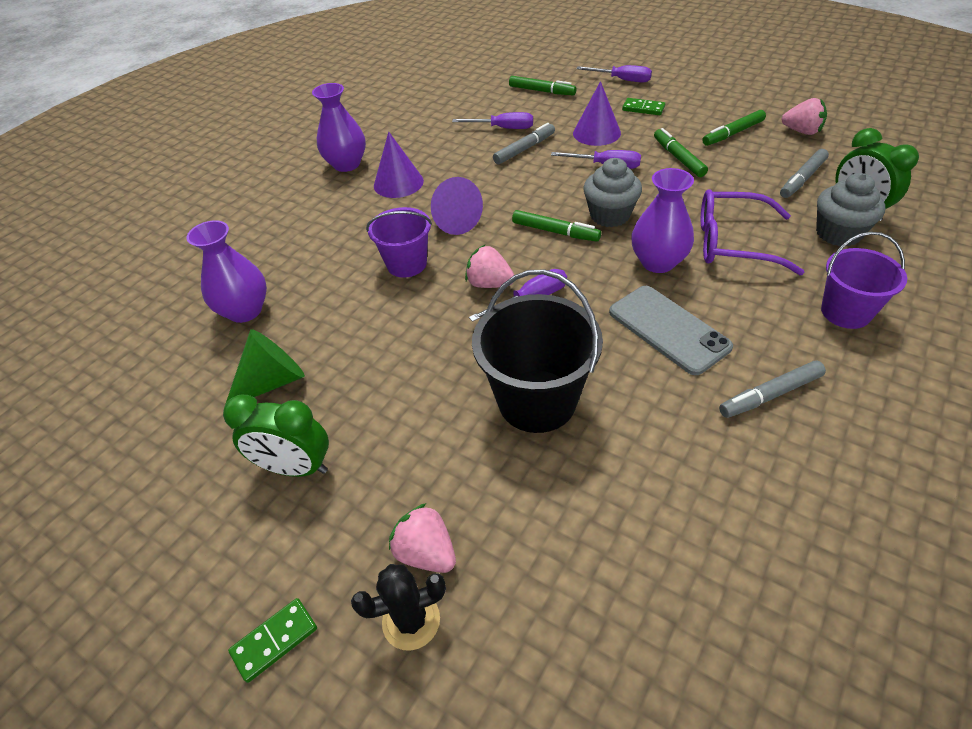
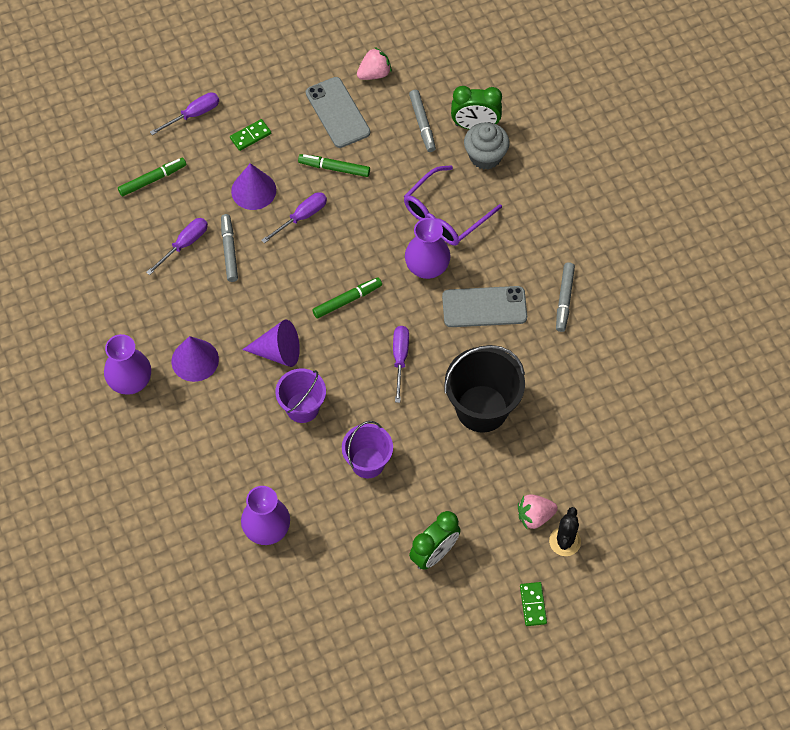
camera: 60 degrees left, 15 degrees up
(272, 382) = (354, 539): green cone -> none
(489, 284) = (366, 371): pink strawberry -> none
(609, 215) = (359, 257): grey cupcake -> none
(733, 133) = (337, 113): green marker -> grey phone
(845, 312) = (543, 214): purple bucket -> purple bucket (368, 462)

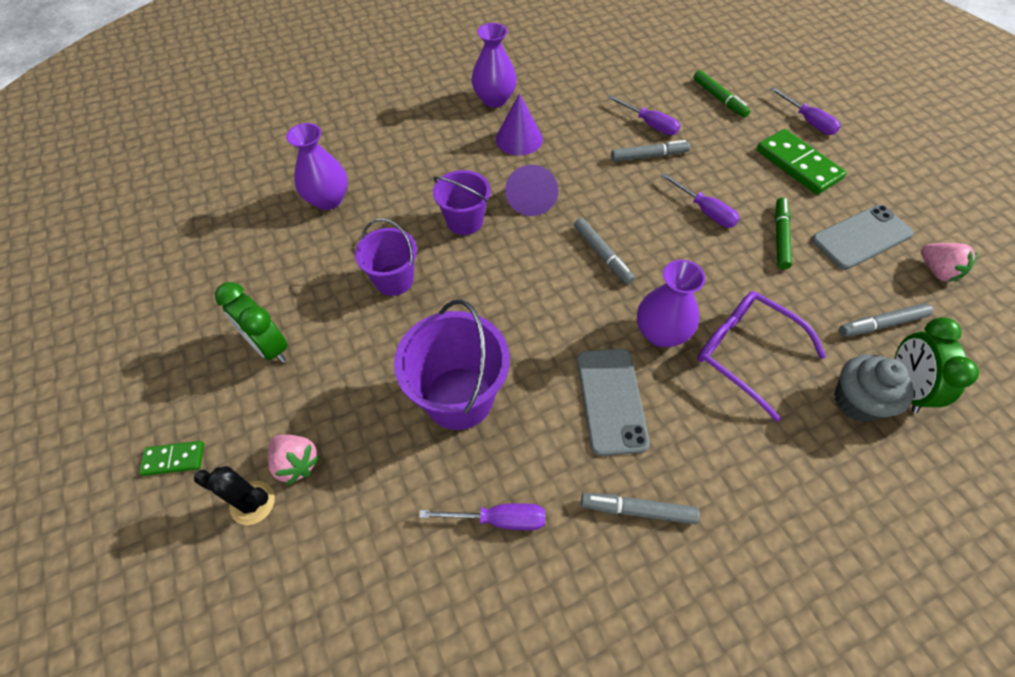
camera: 90 degrees right, 5 degrees down
(250, 136) = (798, 164): green domino -> green domino, size x1.88
(253, 190) = (728, 170): purple cone -> none
(347, 300) = (602, 255): green marker -> grey marker
(400, 358) = (528, 307): purple screwdriver -> purple screwdriver (498, 519)
(482, 408) = (459, 398): black bucket -> purple bucket
(535, 516) = (297, 463): pink strawberry -> pink strawberry turned 150 degrees clockwise

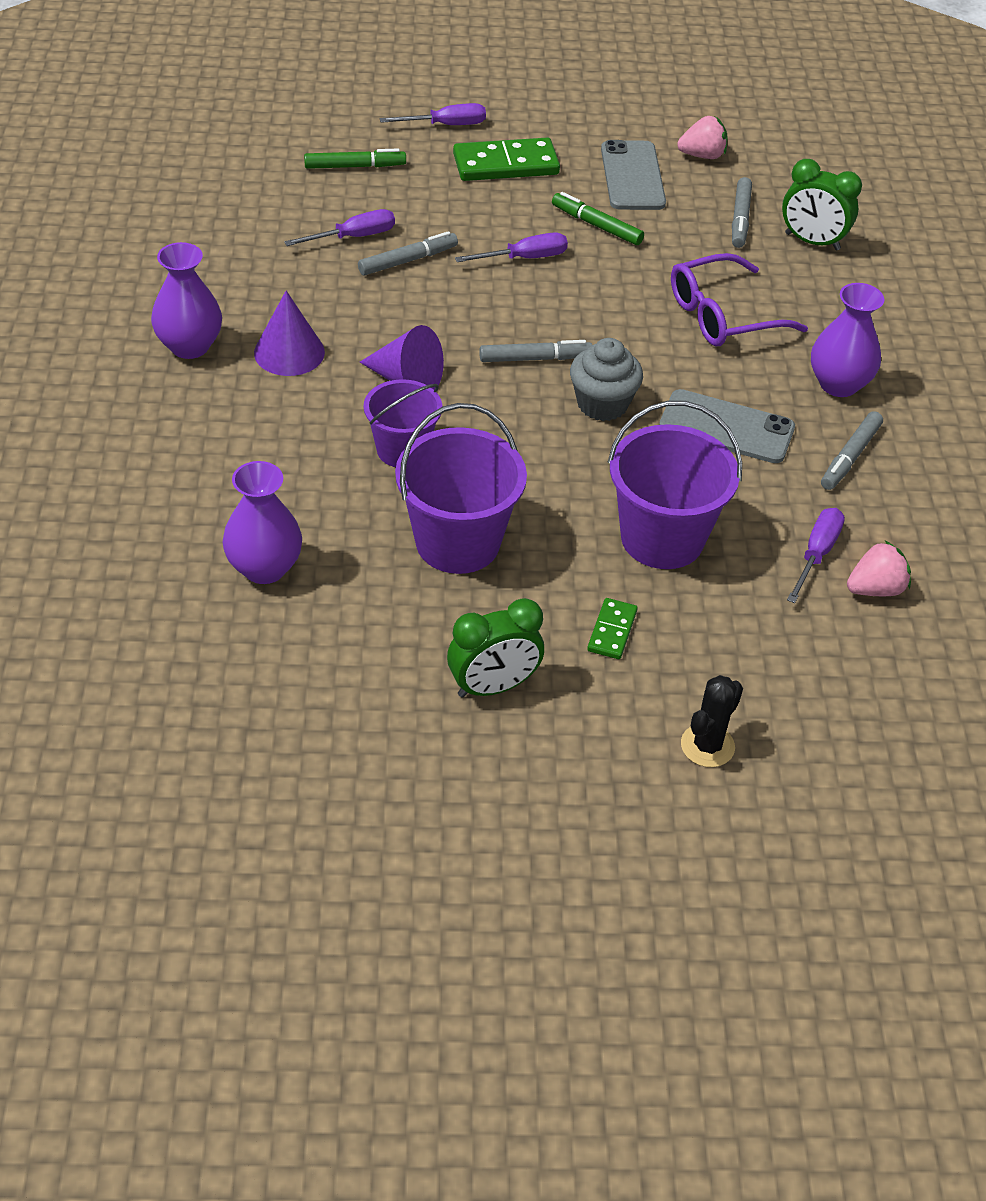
camera: 70 degrees left, 10 degrees down
(174, 459) = (613, 810): green domino -> green domino (612, 631)
(297, 463) = (675, 696): pink strawberry -> pink strawberry (875, 589)
(394, 280) = (457, 542): purple bucket -> purple bucket, size x1.56
(649, 156) = (408, 260): grey marker -> grey marker turned 45 degrees clockwise
(661, 333) = (666, 360): purple vase -> purple vase (838, 384)
(857, 401) = (810, 275): grey cupcake -> grey cupcake (602, 404)

